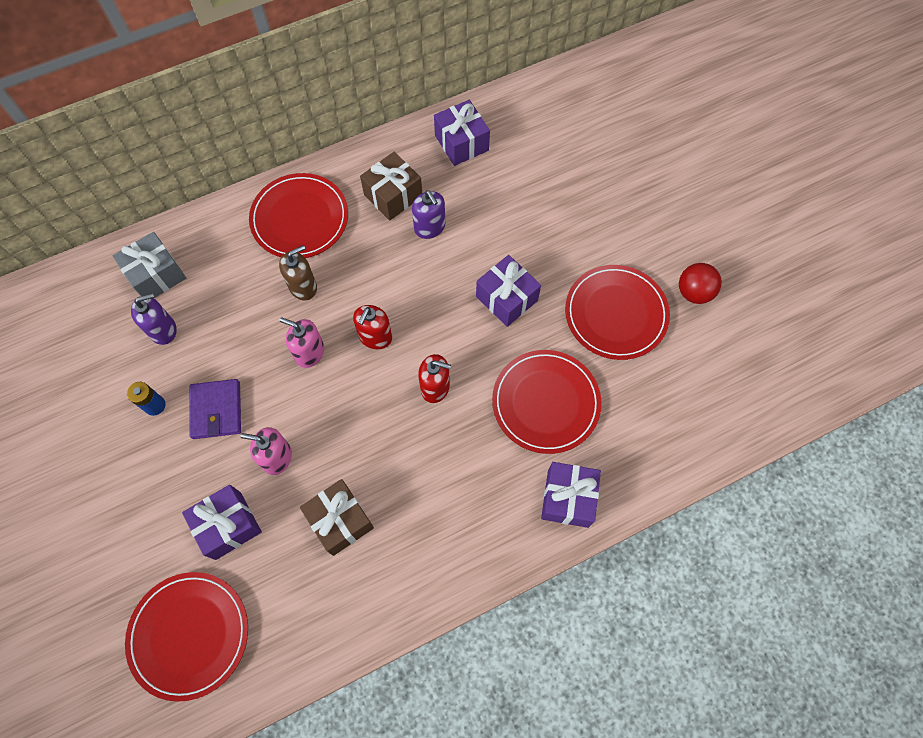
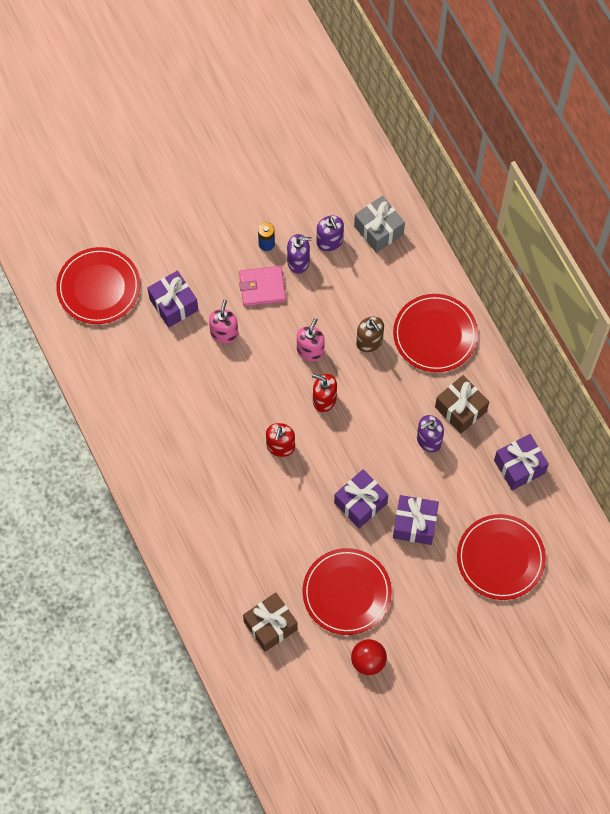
camera: 90 degrees right, 0 degrees up
(186, 366) = (298, 262): none -> purple soap dispenser
(216, 410) = (262, 287): purple wallet -> pink wallet
(340, 520) = (175, 381): brown gift -> brown gift (270, 625)
(546, 402) = (267, 531): red plate -> red plate (500, 558)
(568, 498) = (188, 545): purple gift -> purple gift (414, 524)

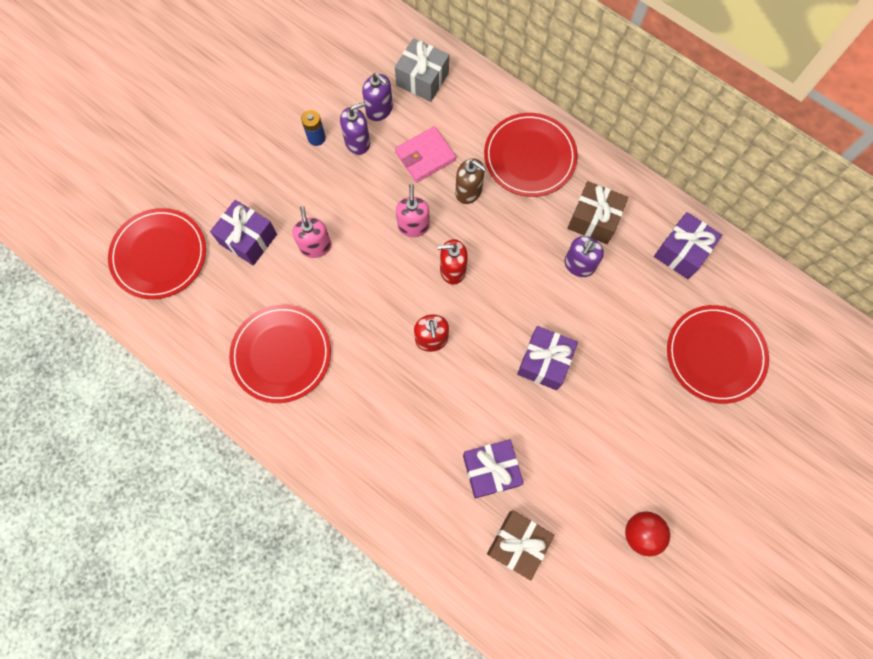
camera: 25 degrees left, 5 degrees up
(262, 287) = (333, 183): pink wallet -> pink wallet (425, 156)
(346, 592) = (579, 467): red plate -> red plate (281, 354)
(414, 524) = (611, 359): purple gift -> purple gift (491, 470)

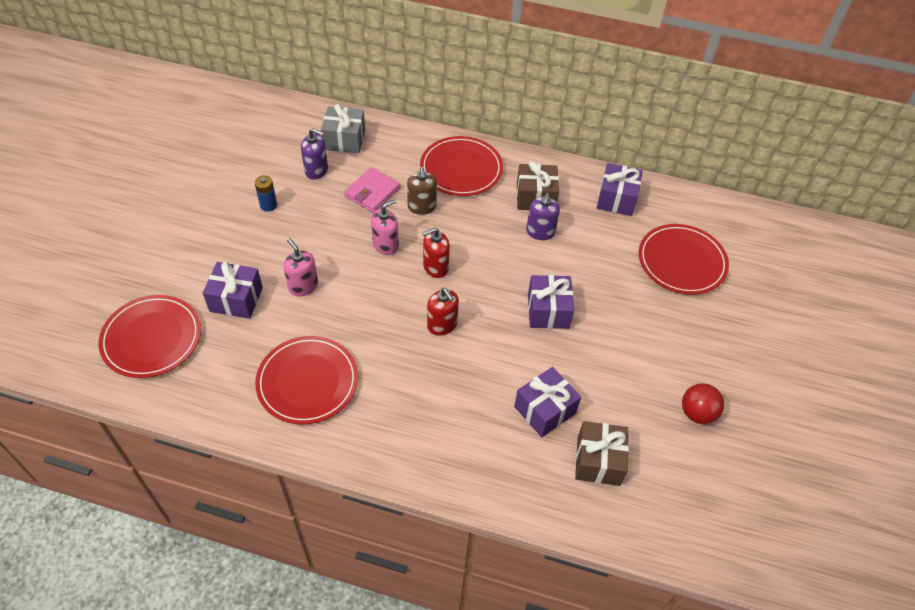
camera: 25 degrees left, 20 degrees down
(357, 142) = (307, 198): purple soap dispenser -> none
(413, 226) = (385, 245): pink soap dispenser -> pink soap dispenser turned 75 degrees clockwise
(468, 191) = (422, 207): brown soap dispenser -> brown soap dispenser turned 75 degrees clockwise

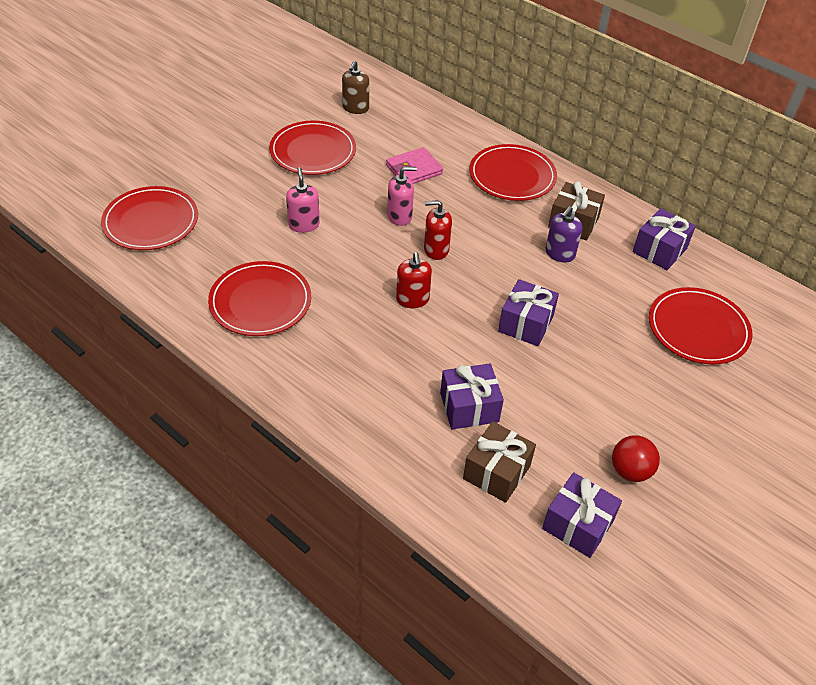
camera: 25 degrees right, 5 degrees down
(236, 299) = (239, 216): purple gift -> purple gift (577, 525)
(268, 205) = (313, 151): blue battery -> red plate
(316, 170) = (373, 136): purple soap dispenser -> none
(344, 140) = (414, 119): grey gift -> none
(422, 207) = (454, 196): brown soap dispenser -> brown soap dispenser (355, 108)

